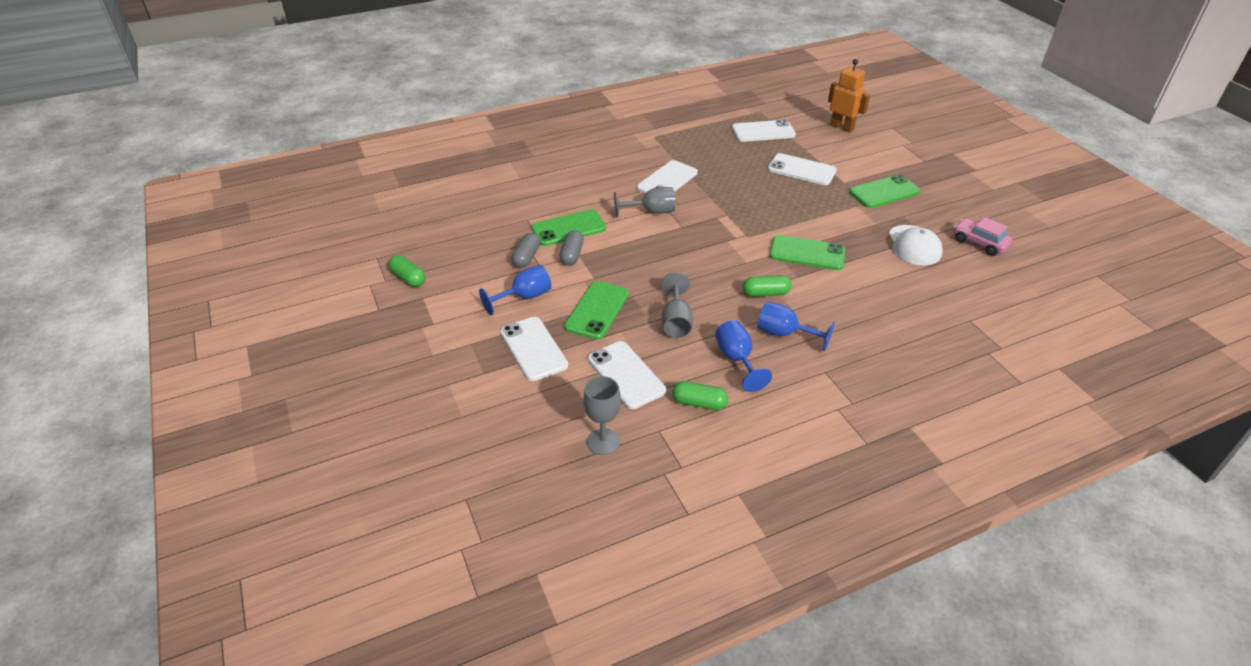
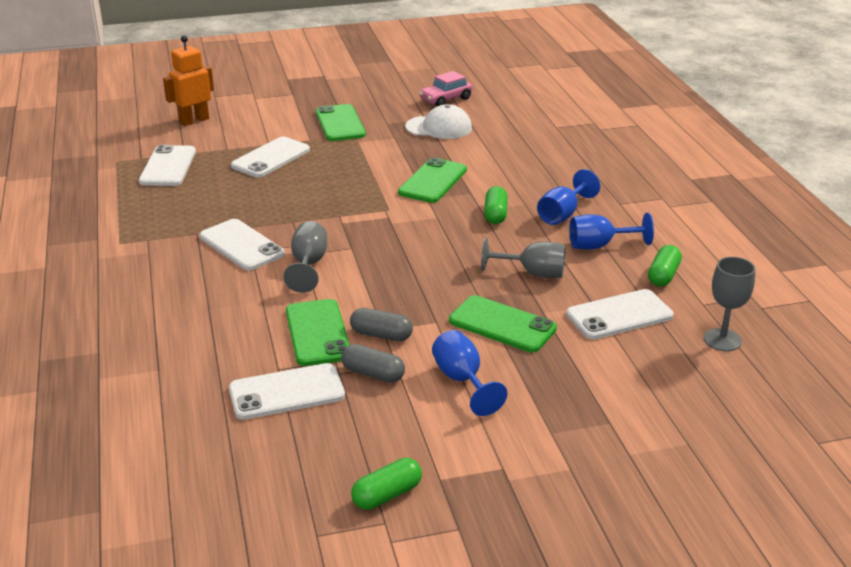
camera: 80 degrees left, 10 degrees down
(533, 349) = (568, 379): white phone -> white phone (287, 392)

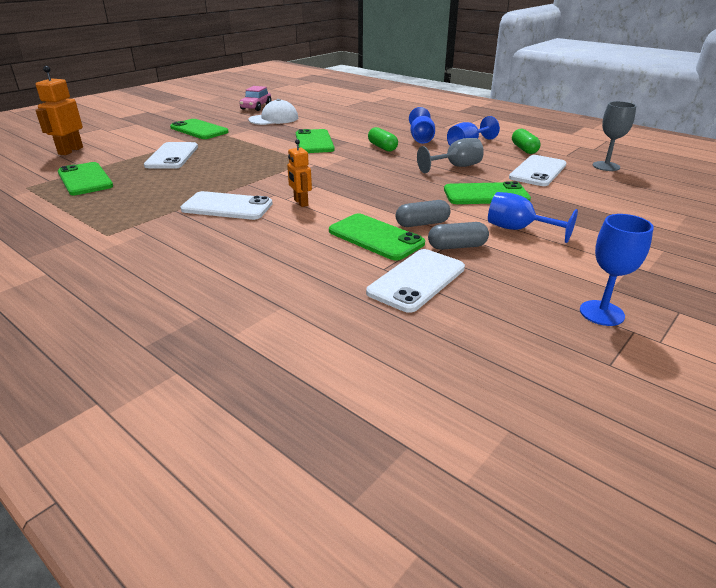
camera: 35 degrees left, 0 degrees up
(168, 166) = (85, 179): white phone -> green phone
(308, 265) = (300, 202): grey goblet -> orange robot
(387, 495) = (601, 313): green capsule -> blue goblet

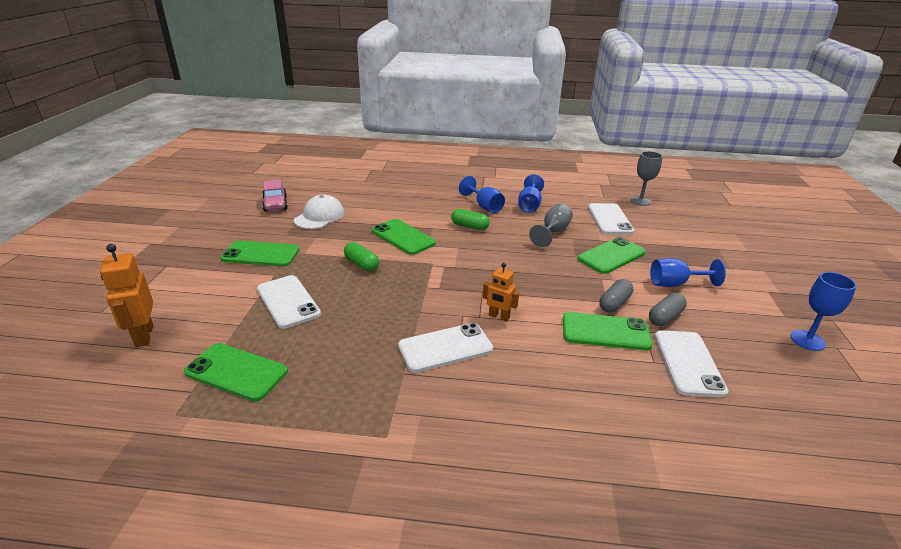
camera: 35 degrees left, 0 degrees up
(524, 149) = (571, 198): green capsule -> green capsule (361, 264)

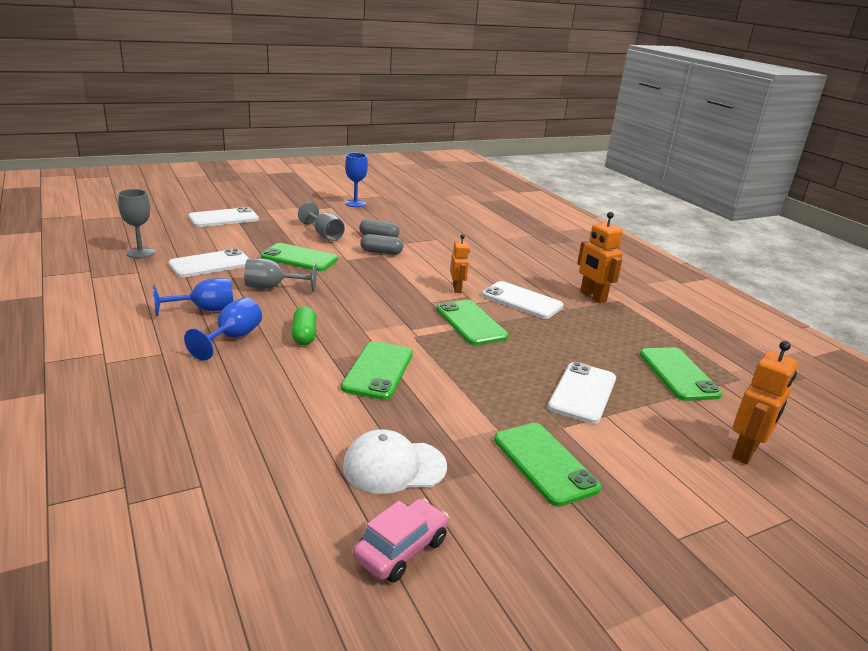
camera: 125 degrees left, 5 degrees down
(361, 264) = (467, 377): green capsule -> none
(412, 414) = (592, 297): none -> orange robot
(605, 332) = (423, 253): green phone -> green phone (471, 323)
(675, 284) = (324, 235): blue goblet -> grey goblet
(688, 363) = (424, 230): white phone -> white phone (223, 218)

